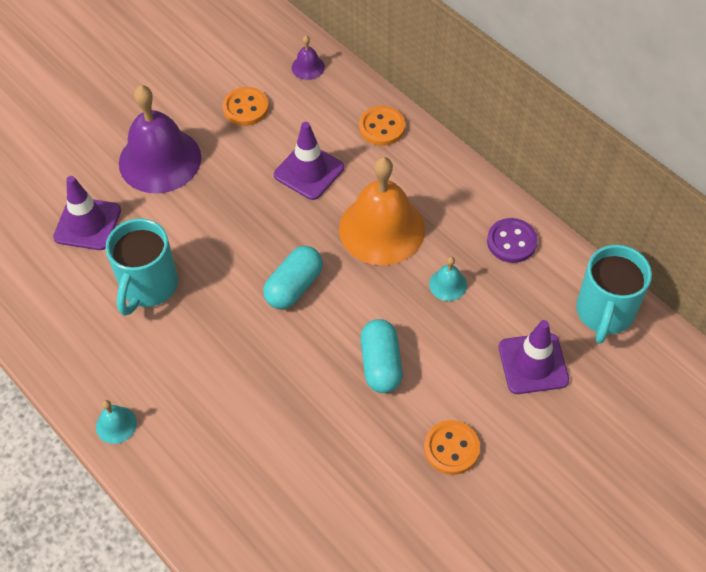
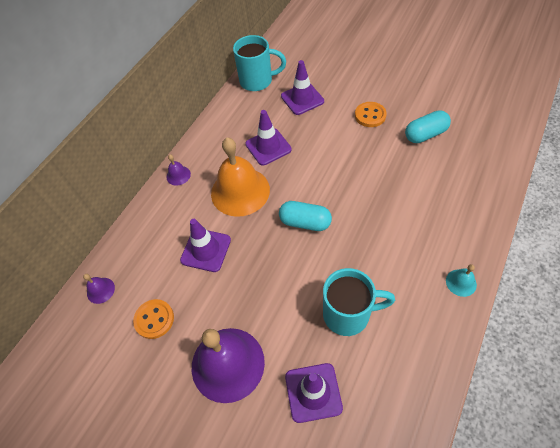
camera: 105 degrees left, 0 degrees up
(380, 364) = (337, 160): turquoise capsule -> turquoise capsule (425, 134)
(382, 127) = (152, 220): orange button -> none
(443, 167) = (178, 175): none -> purple bell
(448, 284) = (268, 147): turquoise bell -> purple traffic cone
(511, 242) = (226, 128): purple button -> none

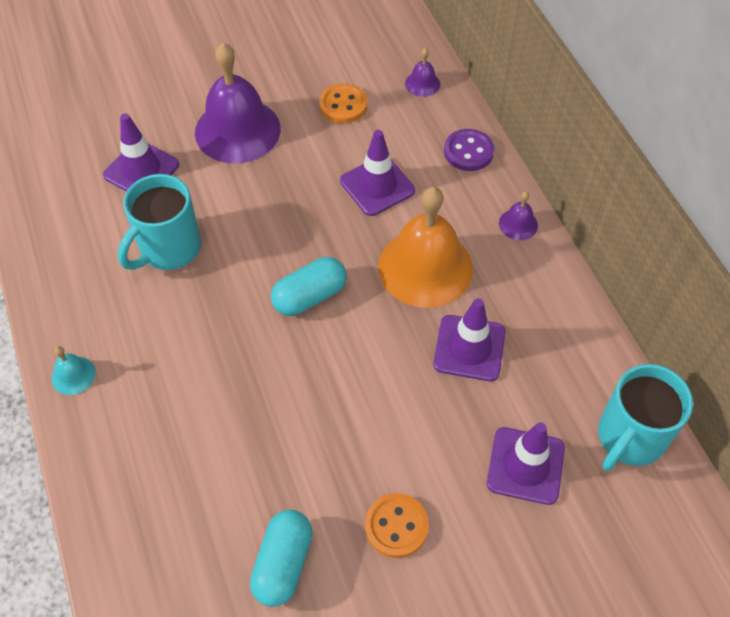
camera: 125 degrees right, 0 degrees up
(143, 227) = (468, 152): none -> purple button

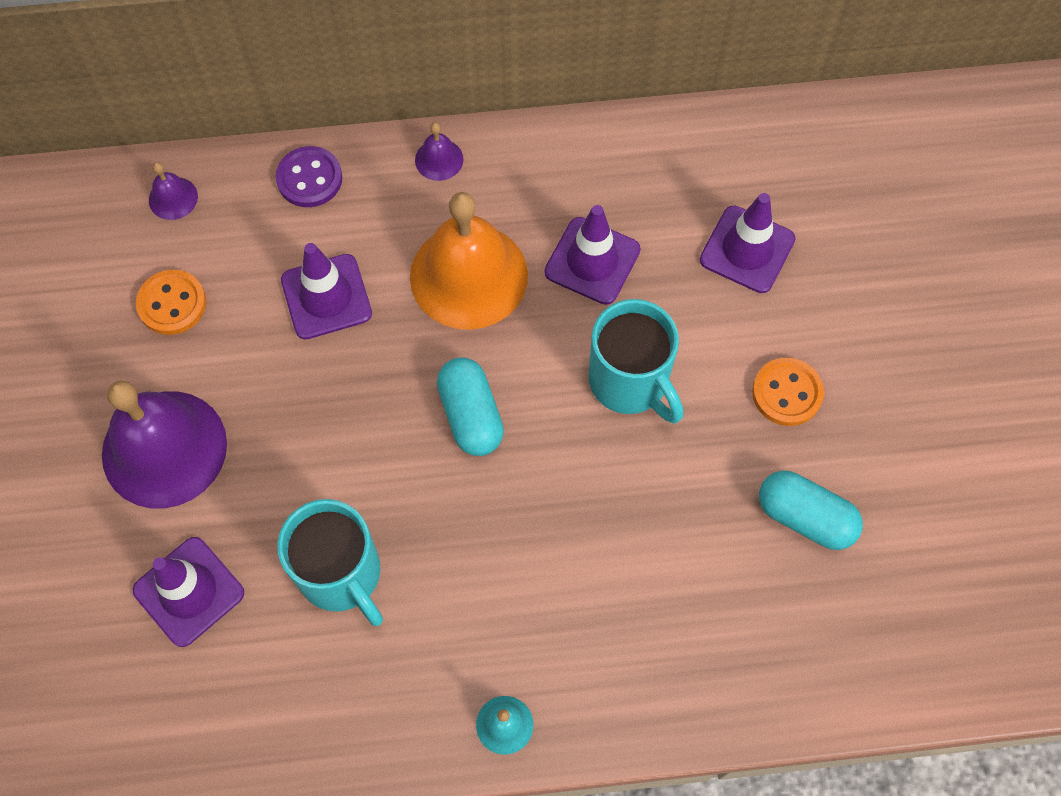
camera: 75 degrees left, 10 degrees up
(629, 438) = (738, 145): turquoise mug -> turquoise mug (630, 382)

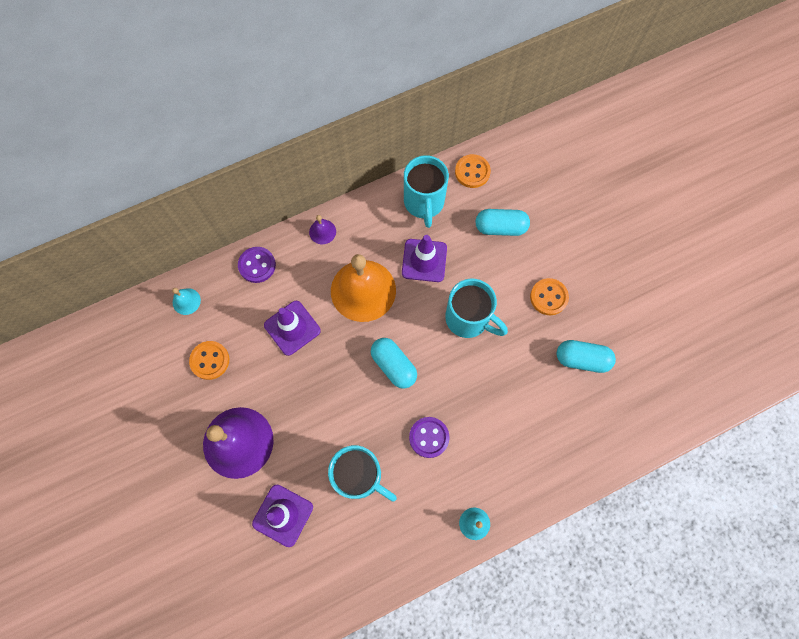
camera: 20 degrees left, 5 degrees up
(173, 198) = (186, 301): purple bell -> turquoise bell
(483, 553) = (429, 437): none -> purple button
(630, 167) = (424, 203): none -> turquoise mug
(734, 142) = (472, 172): none -> orange button
(747, 249) = (500, 228): purple traffic cone -> turquoise capsule

